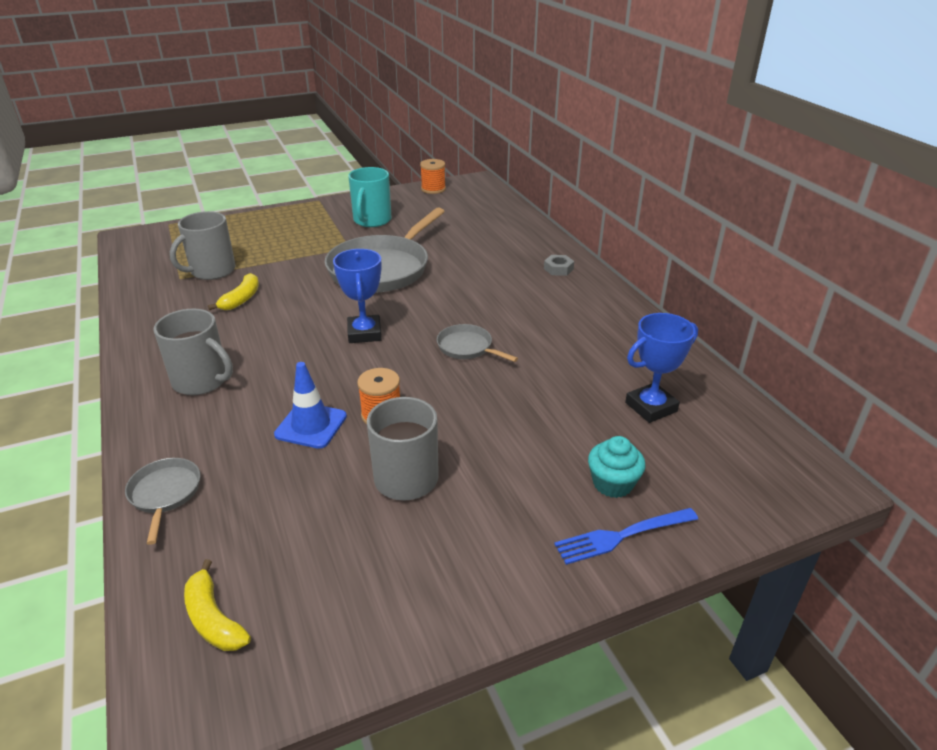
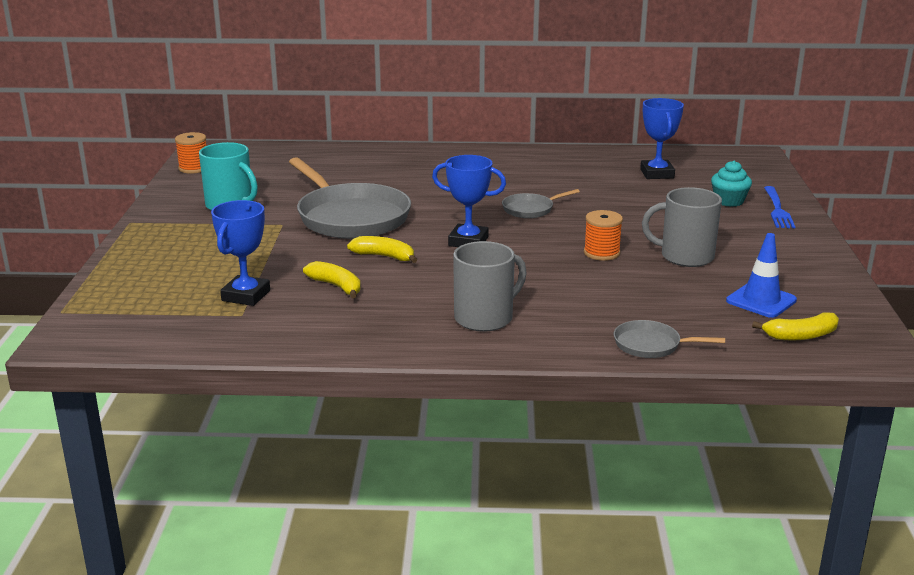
camera: 65 degrees left, 10 degrees down
(212, 271) = (246, 296): grey mug -> blue trophy
(309, 303) = (384, 256): none -> yellow banana
(311, 425) = (596, 280): blue traffic cone -> blue traffic cone (761, 300)
(558, 269) = (437, 157): grey nut -> none

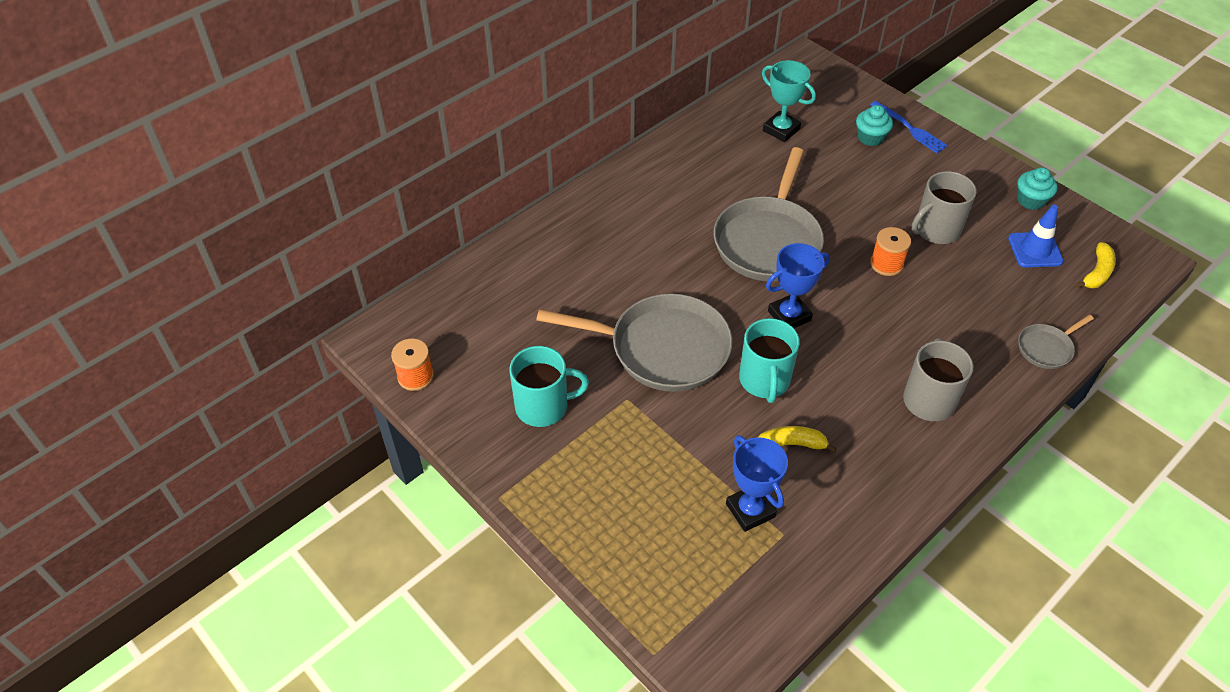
camera: 45 degrees left, 25 degrees up
(384, 256) = (764, 380): yellow banana -> turquoise mug
(530, 209) = (768, 240): grey pan -> grey pan, size x2.16
(657, 174) = (781, 130): blue trophy -> turquoise trophy
(818, 279) = (1030, 200): none -> turquoise cupcake

